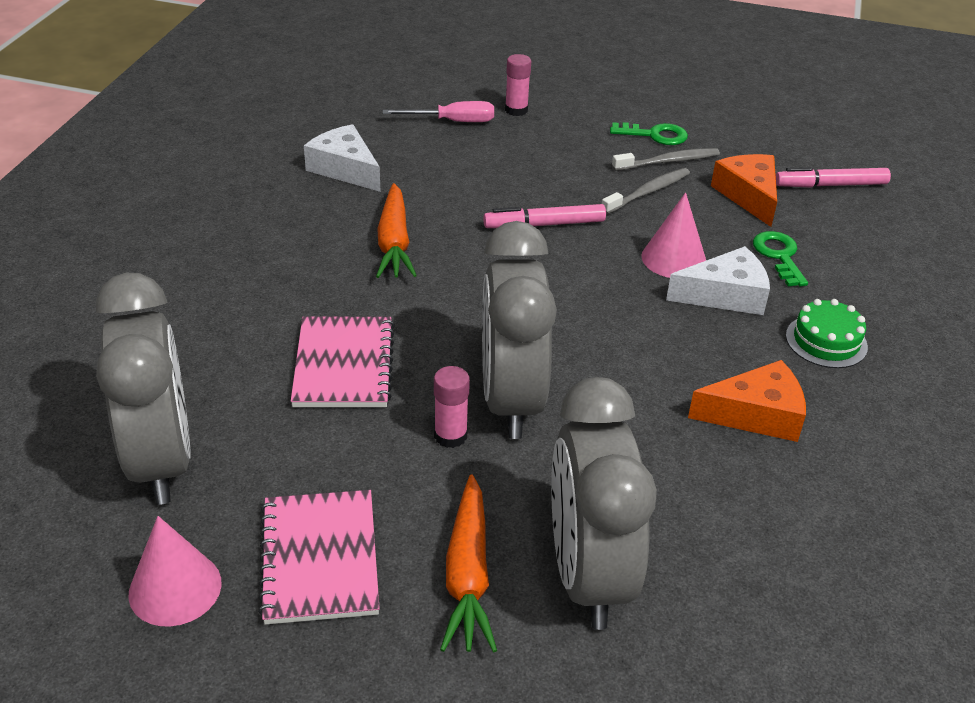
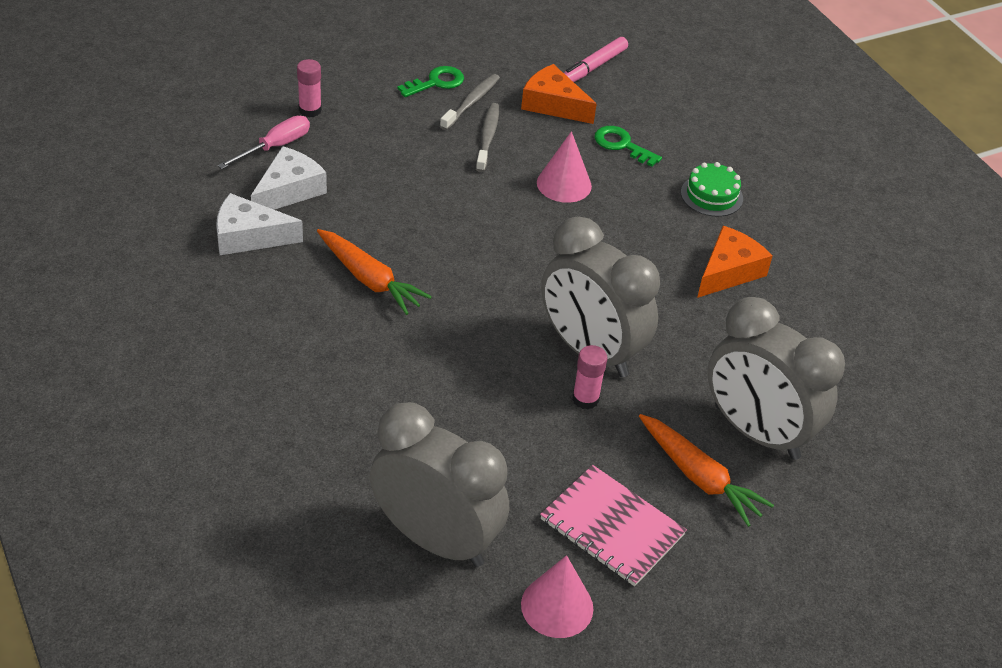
camera: 45 degrees left, 5 degrees up
(344, 364) = (459, 394): pink notebook -> none
(544, 225) = (452, 204): pink marker -> none
(725, 295) = (624, 195): white cheese -> white cheese (289, 190)

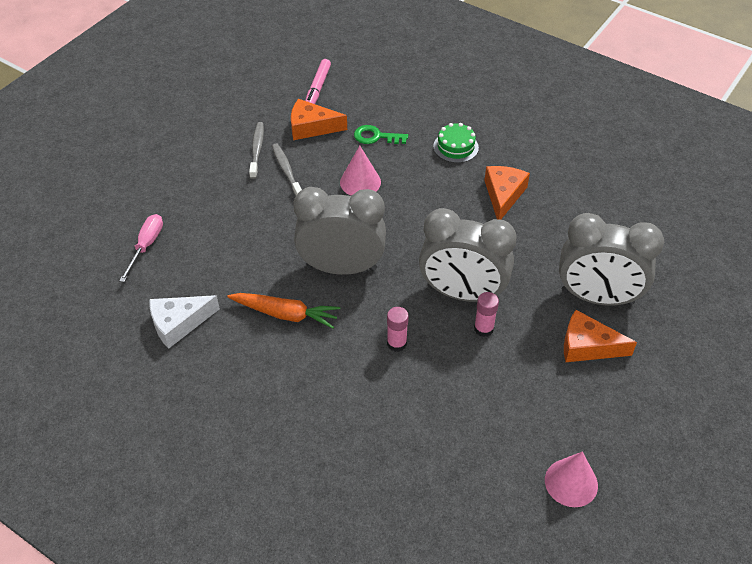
camera: 25 degrees left, 5 degrees up
(289, 190) = (181, 275): white cheese -> none
(310, 110) = (150, 206): pink glue stick -> pink glue stick (396, 343)
(436, 82) = (222, 145): green key -> none
(436, 539) = (466, 479): grey clock -> grey clock (341, 267)
(612, 527) = (563, 409): pink notebook -> none
(699, 477) = (587, 346): orange carrot -> orange cheese

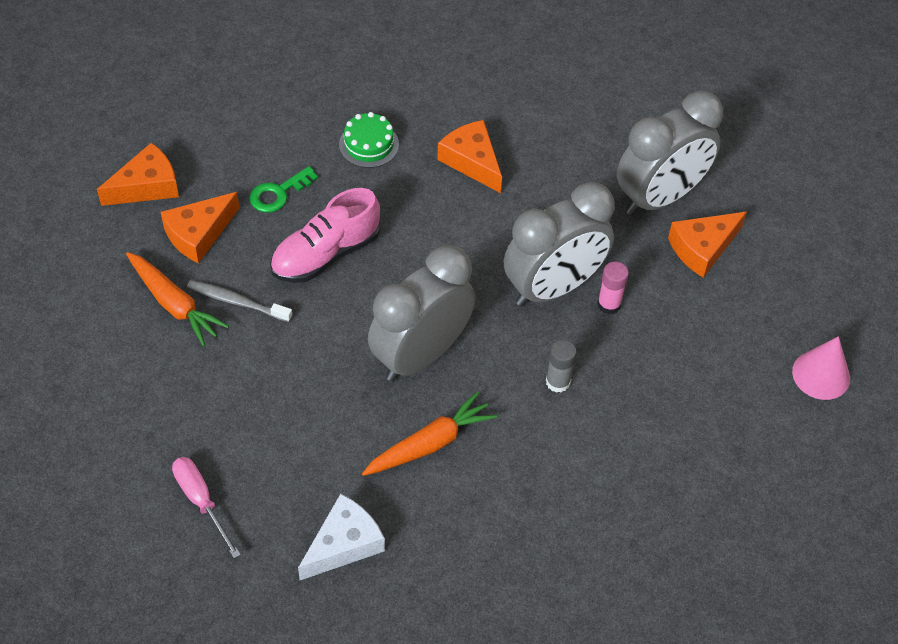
camera: 50 degrees left, 5 degrees up
(179, 323) = (344, 544): white cheese -> white cheese turned 150 degrees counterclockwise
(257, 150) = (174, 304): grey toothbrush -> orange carrot
(317, 89) = (147, 186): pink marker -> orange cheese
(360, 182) = (326, 254): pink cone -> pink shoe
(396, 343) = (558, 382): pink glue stick -> grey glue stick

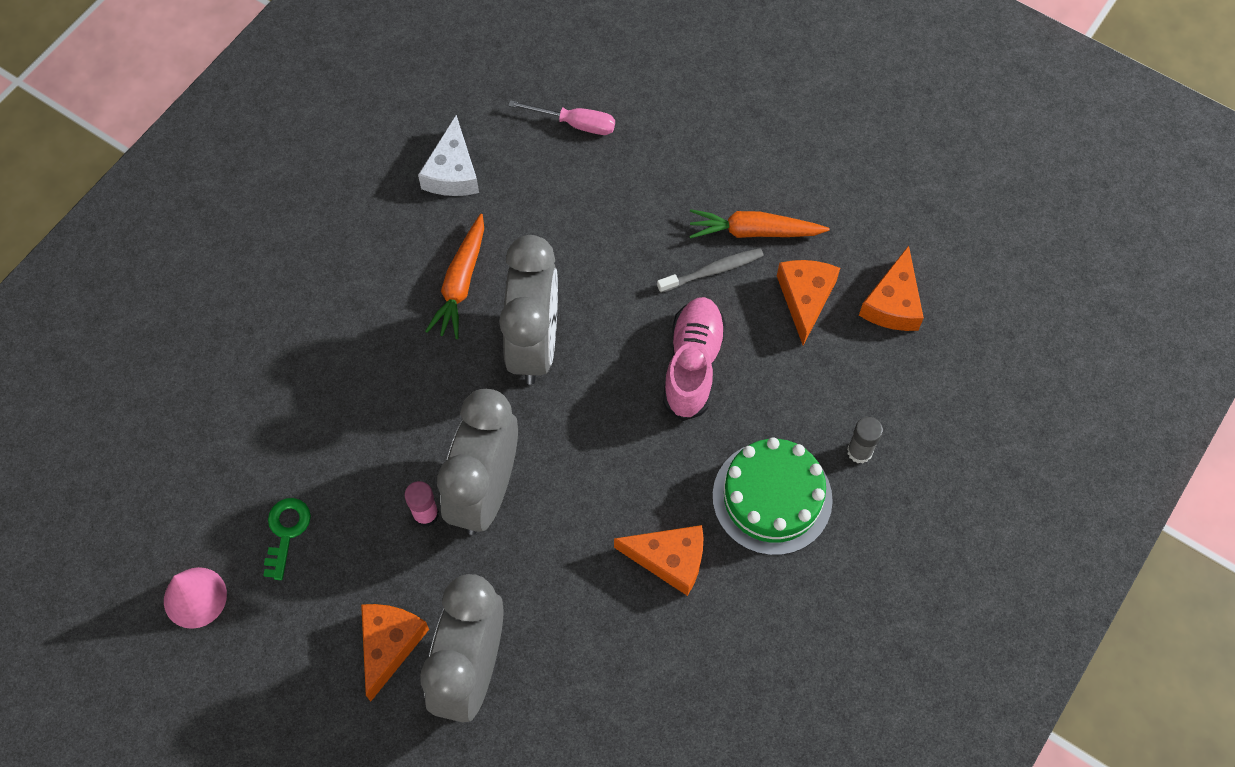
camera: 140 degrees right, 10 degrees up
(278, 193) = (789, 385): green key -> green key (286, 532)
(369, 144) = (772, 497): green cake -> green cake, size x1.72
(558, 382) = (409, 409): grey glue stick -> grey glue stick (859, 451)

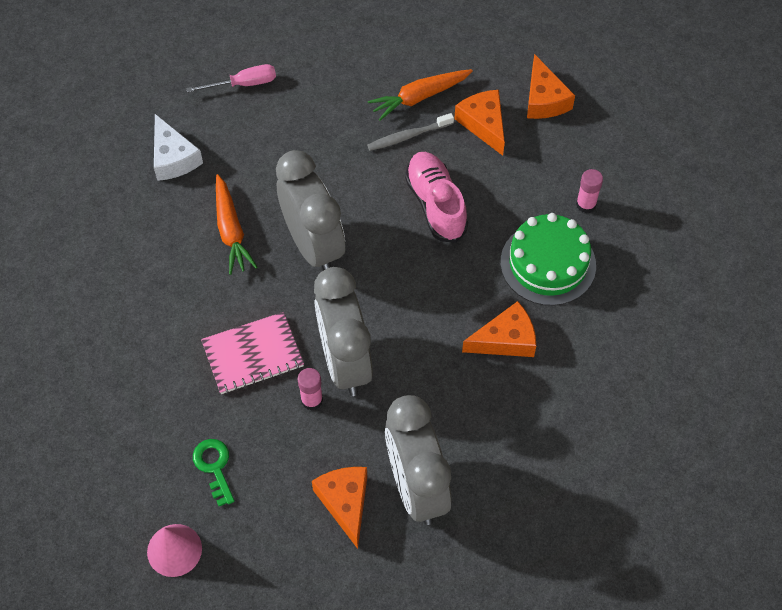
camera: 30 degrees left, 5 degrees down
(398, 432) = (253, 354): none -> pink notebook
(713, 271) = (408, 136): grey toothbrush -> grey toothbrush turned 150 degrees counterclockwise
(859, 451) = (586, 204): grey glue stick -> pink glue stick

